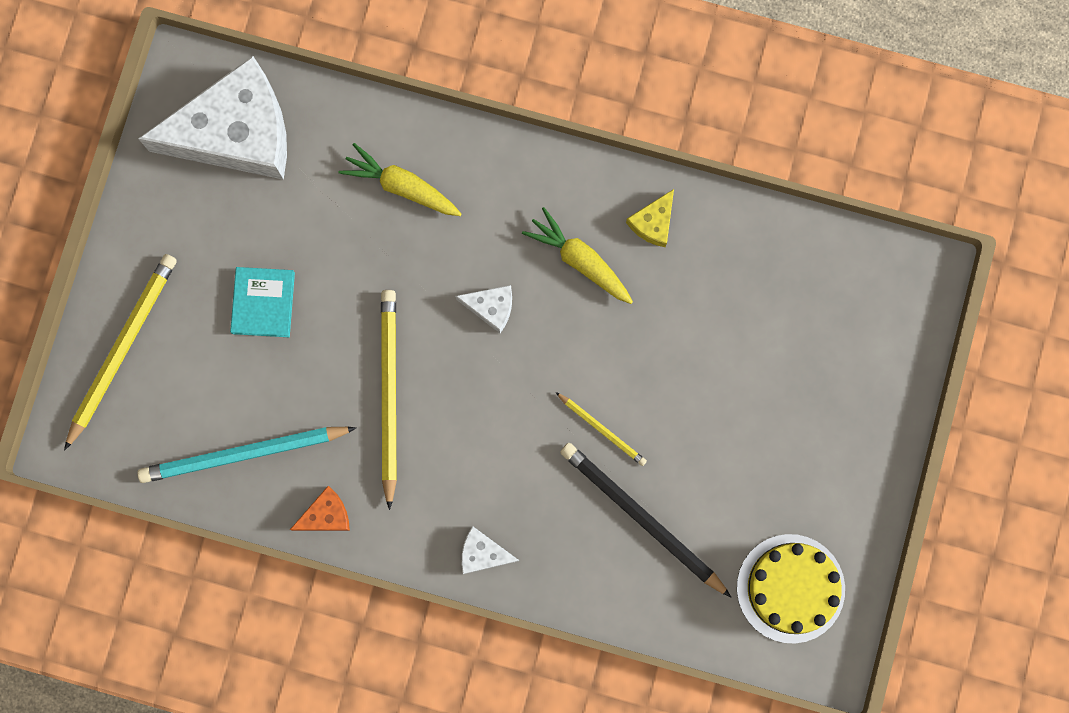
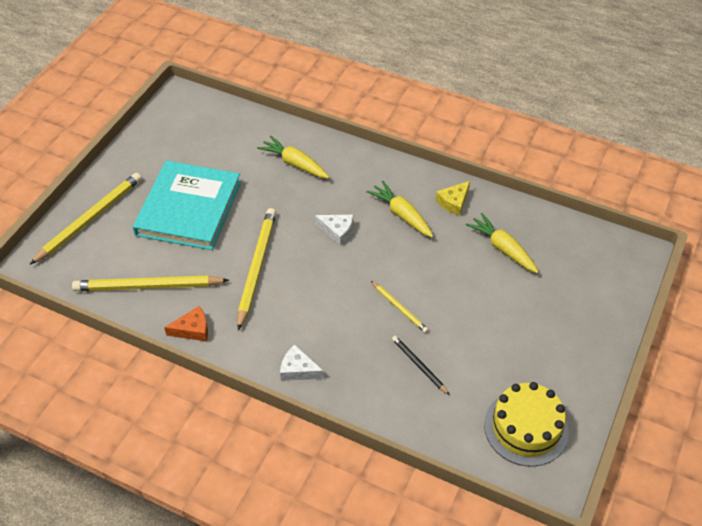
camera: 10 degrees right, 30 degrees down
(236, 132) = (200, 126): white cheese -> none
(244, 454) = (148, 286): turquoise pencil -> yellow pencil
(263, 303) = (189, 208): turquoise book -> turquoise book, size x2.08
(641, 518) = (419, 365): black pencil -> black pencil, size x0.52
(734, 299) = (503, 248): none -> yellow carrot

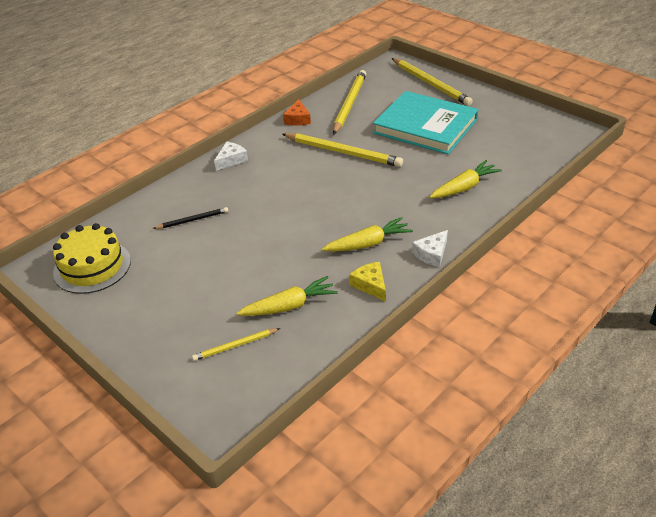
camera: 110 degrees right, 10 degrees down
(337, 231) = (365, 200): white cheese -> white cheese (431, 254)
(399, 308) = (257, 220): yellow pencil -> yellow pencil (235, 346)

